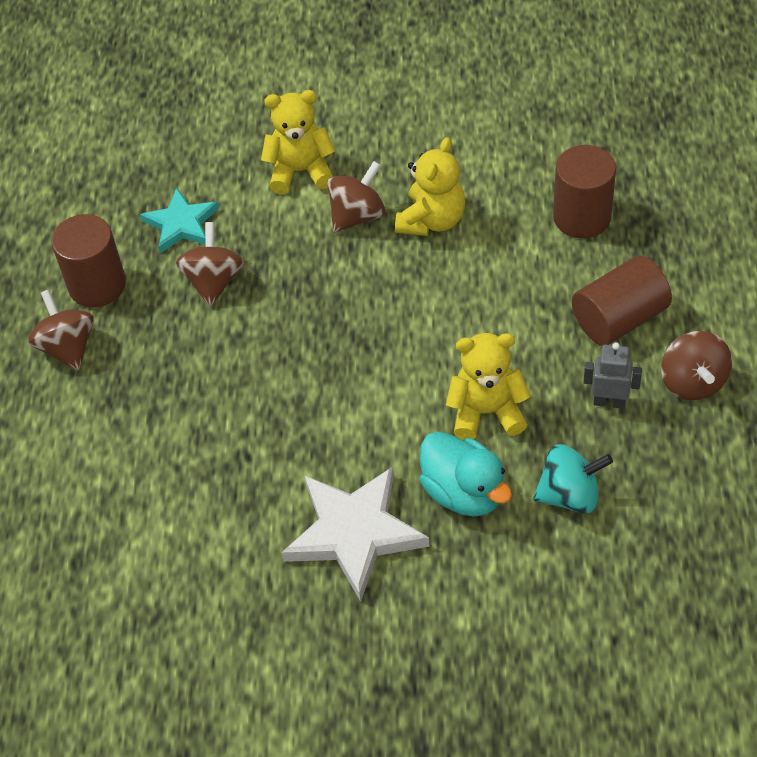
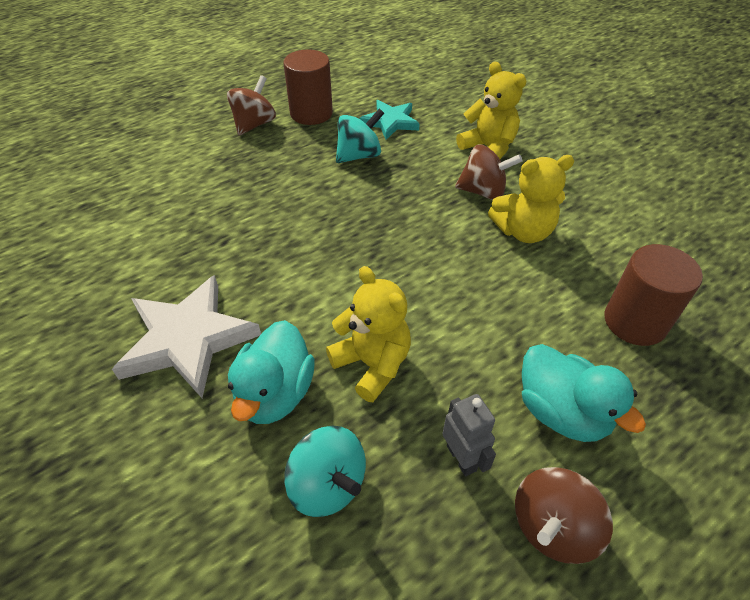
camera: 50 degrees right, 5 degrees down
(213, 281) = (359, 155): brown spinning top -> turquoise spinning top
(619, 319) = (561, 412): brown cylinder -> turquoise duck

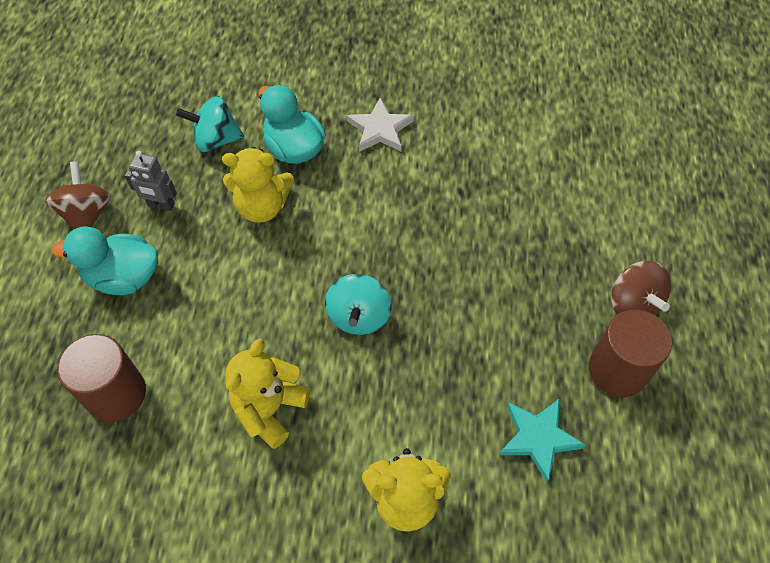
camera: 130 degrees right, 10 degrees up
(188, 339) = (380, 129): white star -> white star, size x0.62
(359, 155) = (498, 360): turquoise spinning top -> turquoise spinning top (359, 316)
(483, 191) = (347, 425): brown spinning top -> none

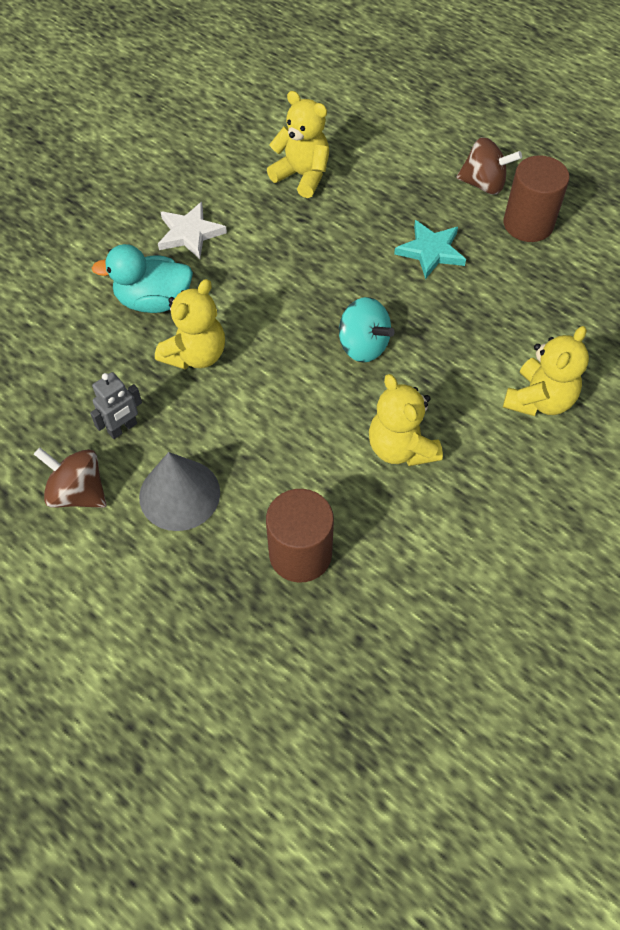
camera: 55 degrees left, 0 degrees up
(124, 277) = (179, 494): turquoise duck -> grey cone
(216, 140) = (87, 351): turquoise spinning top -> none
(509, 163) = (302, 176): none -> yellow teddy bear
(538, 438) = (547, 297): turquoise star -> turquoise star (431, 251)

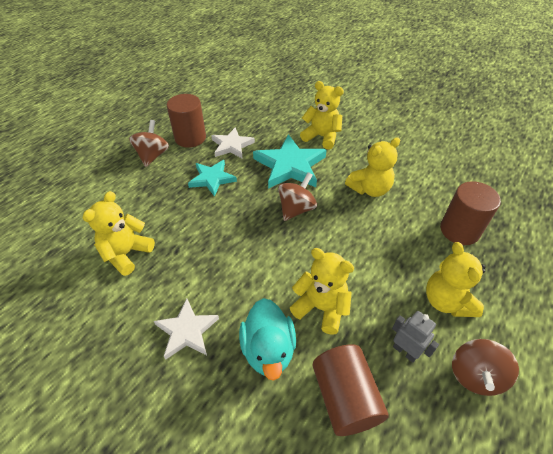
camera: 95 degrees left, 10 degrees down
(86, 361) = (345, 397): none -> brown cylinder
(179, 494) = (446, 301): grey cone -> yellow teddy bear
(363, 346) = (296, 209): turquoise spinning top -> brown spinning top
(460, 347) = (290, 166): none -> turquoise star
(510, 275) = (232, 145): none -> white star

